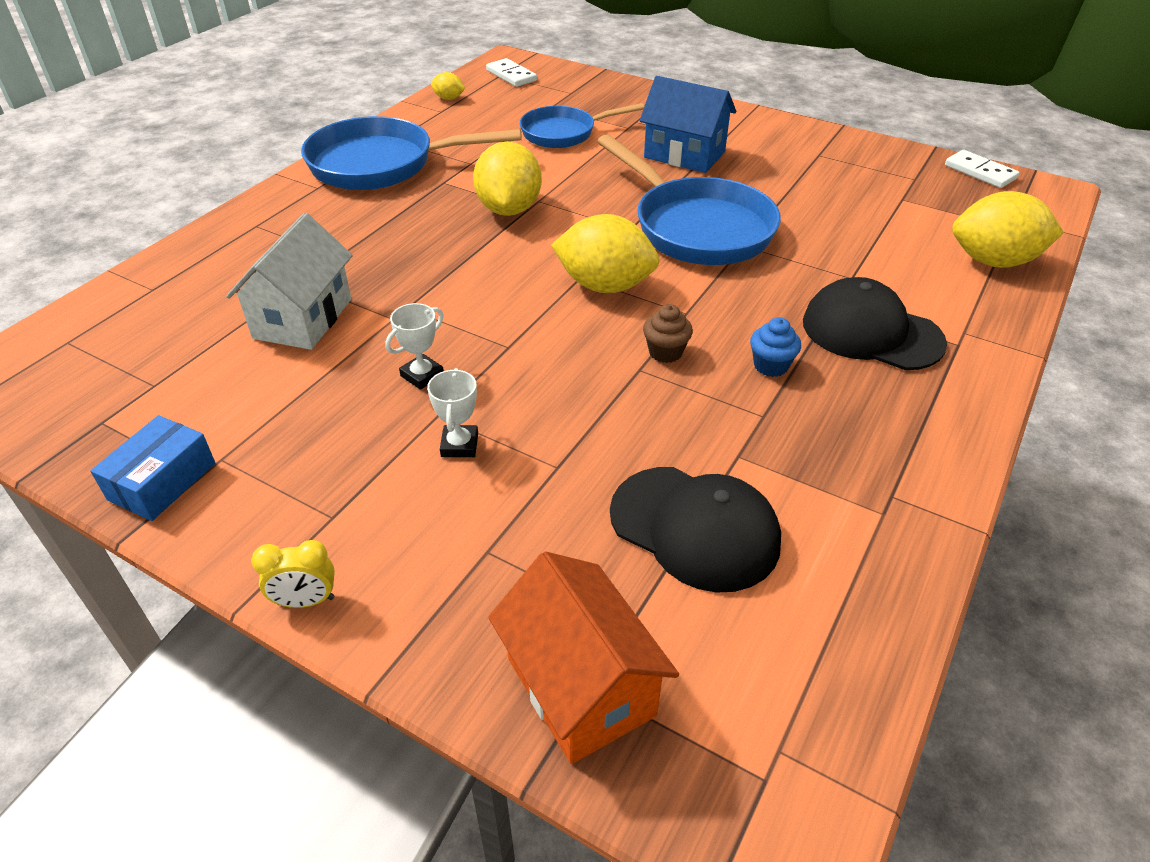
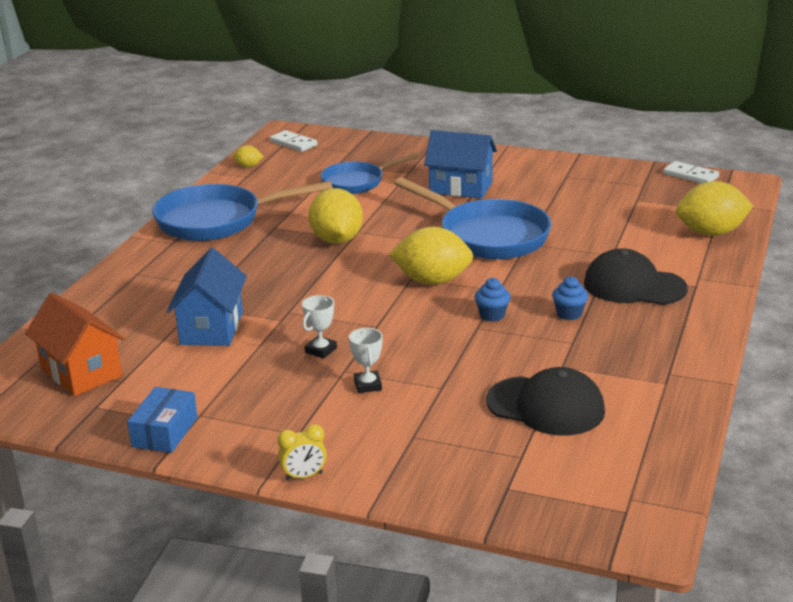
camera: 10 degrees left, 15 degrees down
(303, 318) = (211, 328): white house -> blue house
(580, 687) = (501, 489): orange house -> orange house (81, 372)
(665, 352) = (492, 315): brown cupcake -> blue cupcake

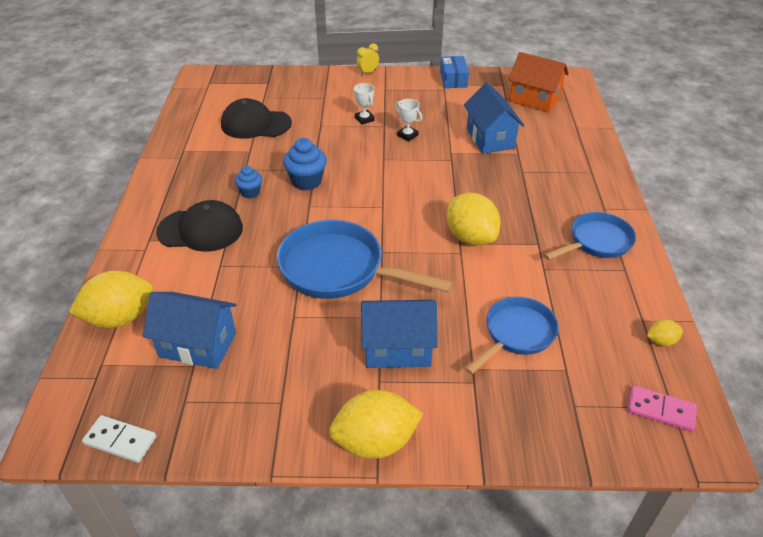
camera: 160 degrees right, 15 degrees up
(217, 221) = (596, 242): blue pan -> blue pan, size x0.63
(293, 143) = (661, 410): white domino -> pink domino
(321, 350) = (407, 135): white trophy -> white trophy turned 60 degrees counterclockwise
(432, 281) = (364, 206): yellow lemon -> yellow lemon (375, 441)
(492, 315) = (306, 181): blue cupcake -> blue cupcake, size x1.61
(633, 209) = (198, 345): none -> blue house

